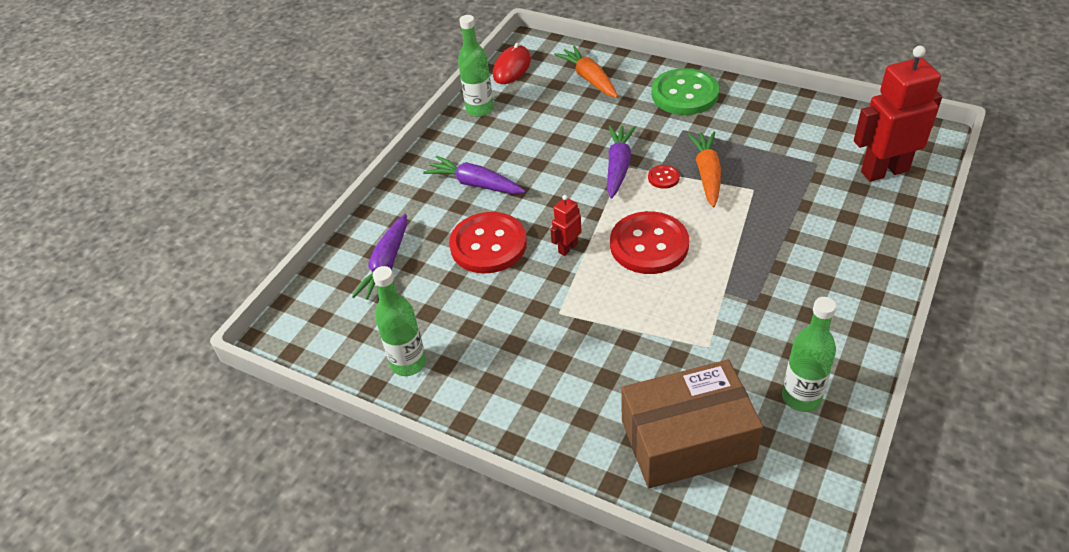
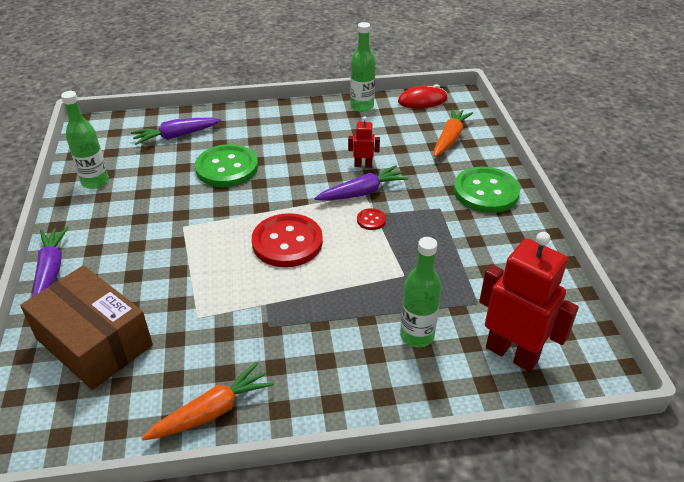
camera: 50 degrees right, 5 degrees down
(475, 184) = (283, 137): purple carrot -> purple carrot (51, 271)
(488, 245) = (227, 168): red button -> green button
(567, 248) = (252, 204): red robot -> red robot (363, 165)
(707, 174) = (398, 242): orange carrot -> orange carrot (212, 411)
(801, 397) = (175, 395): green bottle -> green bottle (417, 335)

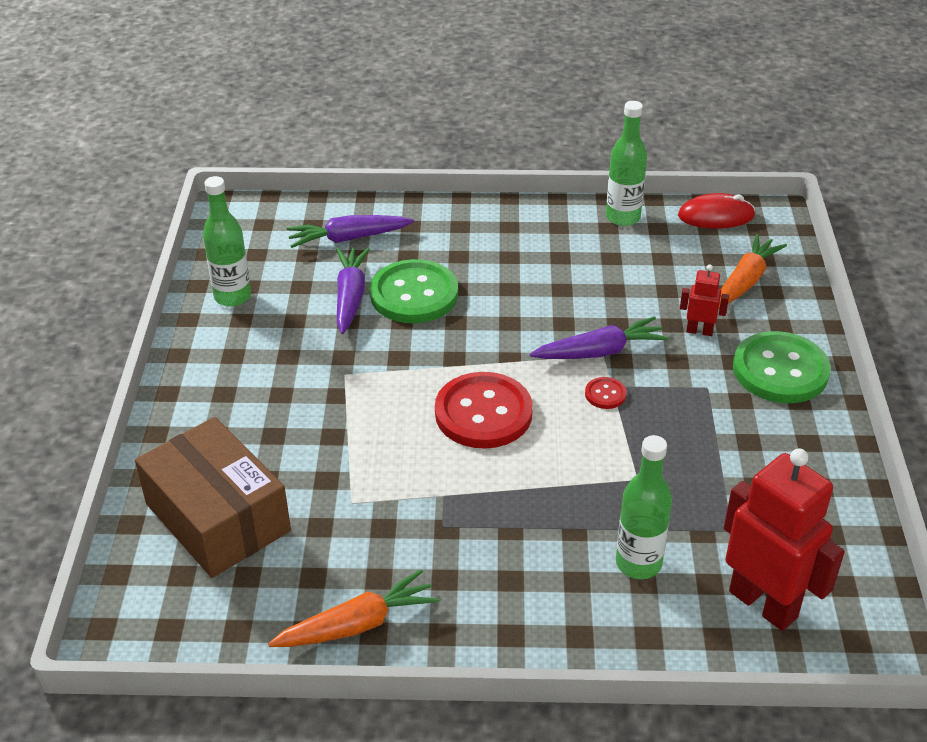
camera: 10 degrees right, 0 degrees up
(51, 271) = (168, 416): purple carrot -> purple carrot (350, 297)
(363, 165) = (608, 310): red robot -> red robot (699, 331)

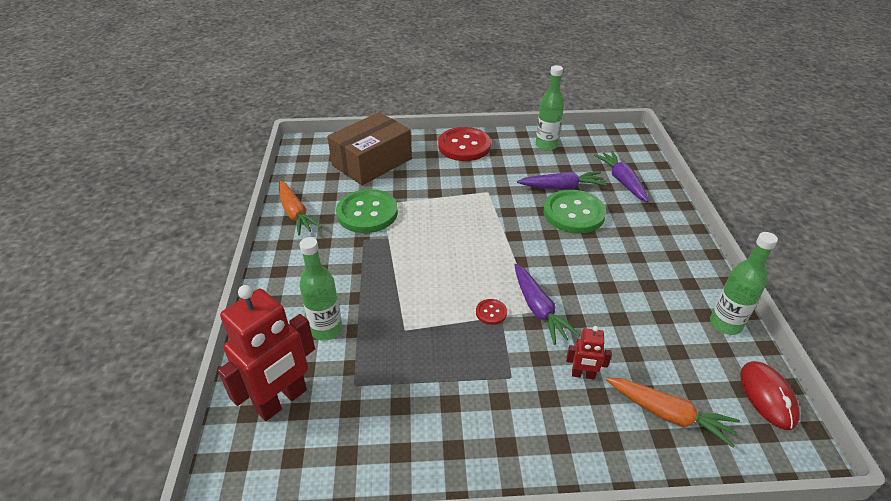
camera: 85 degrees right, 0 degrees up
(483, 413) = (462, 251): red button -> red button (464, 146)
(699, 331) = (583, 375): red robot -> red robot turned 90 degrees clockwise
(780, 370) = (545, 434): green button -> green button (367, 213)

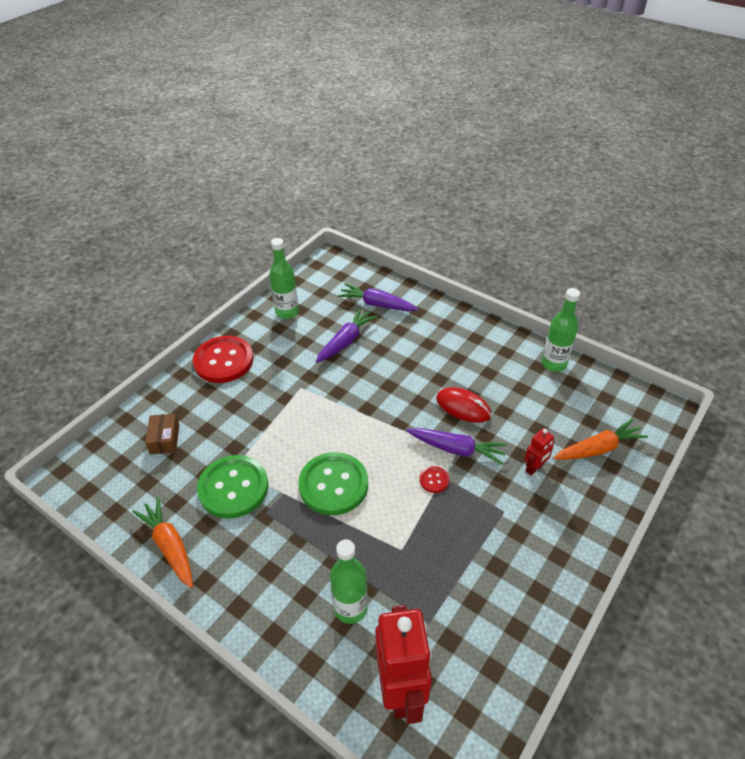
camera: 50 degrees left, 5 degrees up
(295, 213) = (170, 546): orange carrot -> orange carrot turned 135 degrees counterclockwise
(372, 162) = (164, 439): brown box -> brown box, size x0.45
(573, 213) = (381, 356): green button -> green button (333, 485)
(767, 396) = (619, 391): red mouse -> red mouse (463, 407)

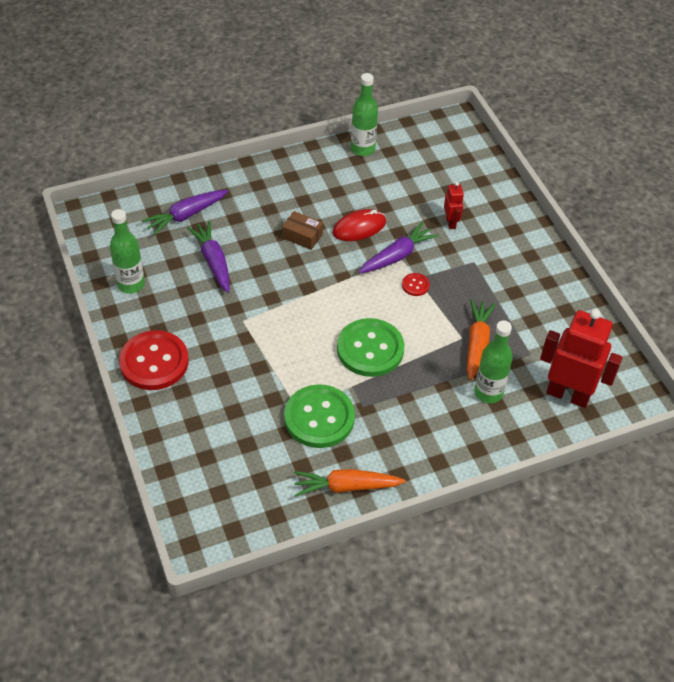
camera: 60 degrees left, 5 degrees up
(164, 439) = (219, 447): brown box -> brown box (302, 236)
(598, 448) = (462, 178): orange carrot -> orange carrot (477, 343)

